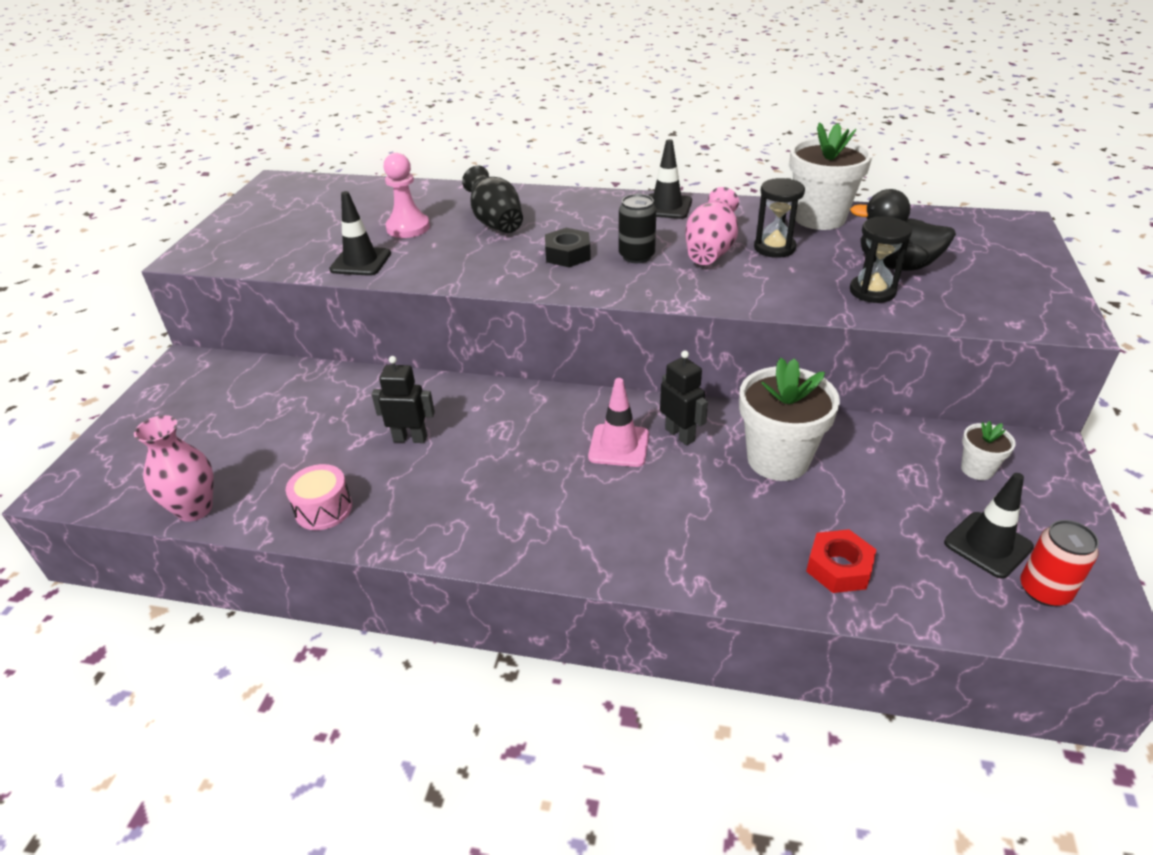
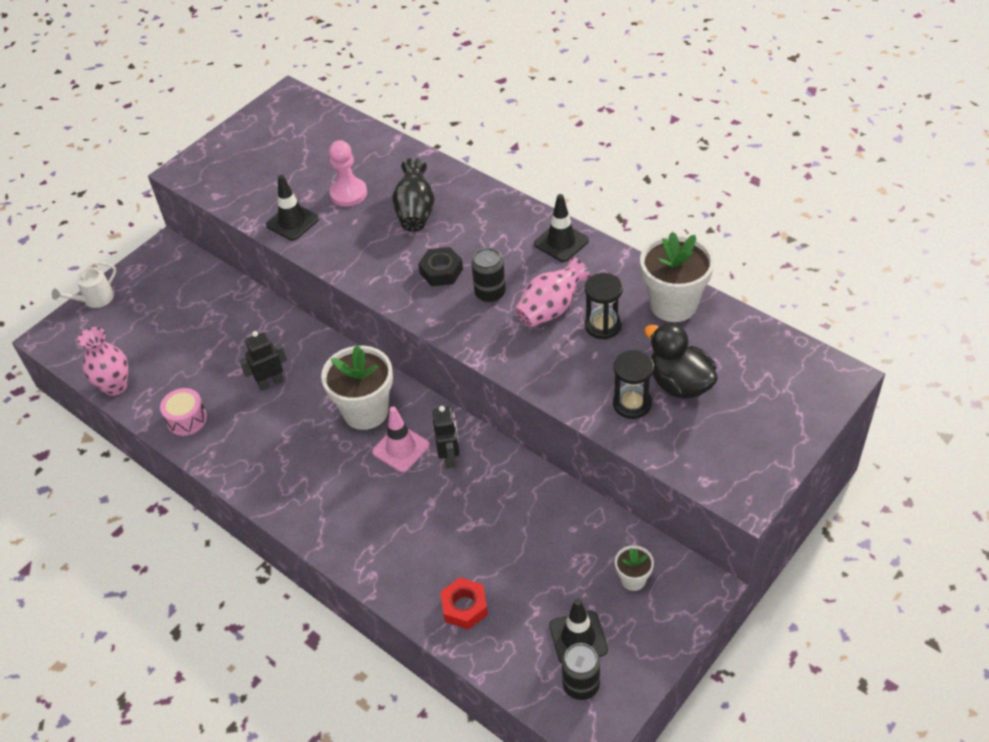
camera: 30 degrees right, 10 degrees up
(112, 432) = (95, 299): none -> white watering can
(410, 438) = (270, 383): black robot -> black robot turned 60 degrees counterclockwise
(778, 459) = (499, 508): white flower pot -> white flower pot (365, 411)
(1044, 590) = (581, 685): red can -> black can

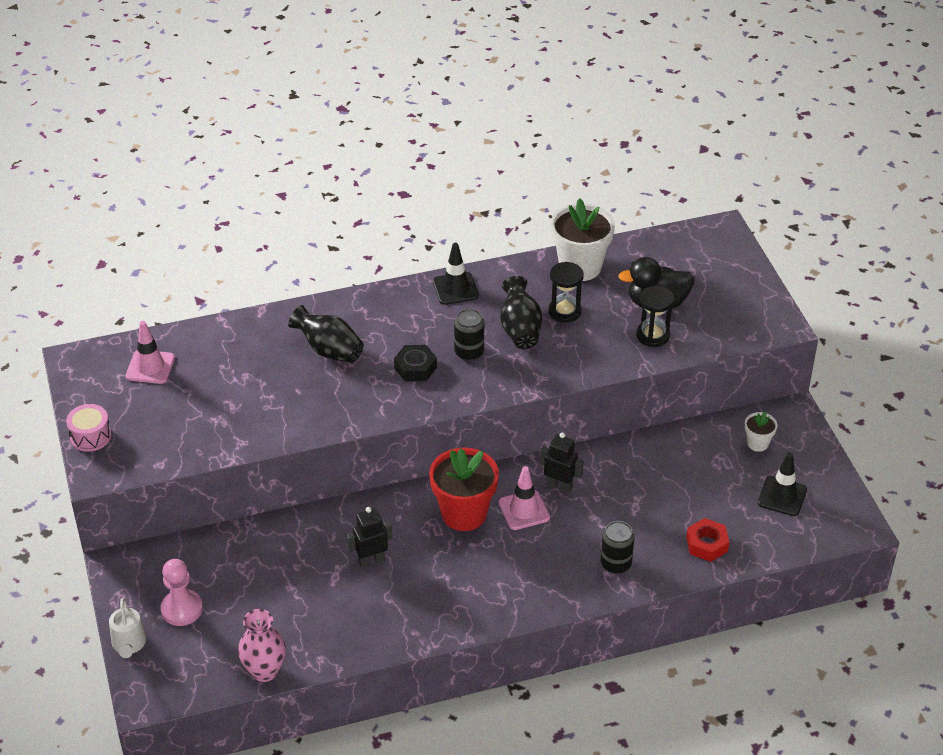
camera: 60 degrees left, 5 degrees down
(187, 419) = (358, 634): pink drum -> pink drum (90, 436)
(270, 383) = (371, 560): black robot -> black robot turned 60 degrees clockwise
(292, 222) = (255, 429): black traffic cone -> none
(312, 134) = (150, 367): none -> pink traffic cone
(348, 193) = (259, 379): pink pawn -> pink pawn (182, 609)
(365, 411) = (464, 513): white flower pot -> red flower pot
(550, 309) = (520, 329): pink vase -> black vase
(581, 685) = (820, 514): black can -> black can (615, 564)

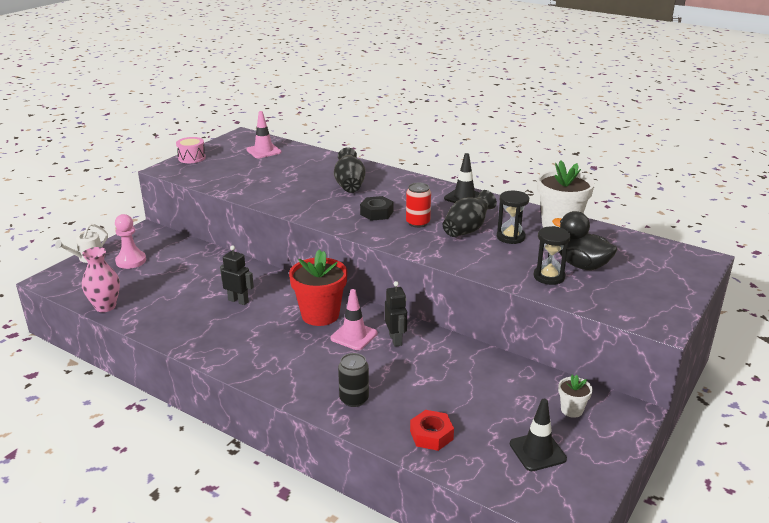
camera: 50 degrees right, 15 degrees down
(469, 352) = (418, 223): black can -> red can

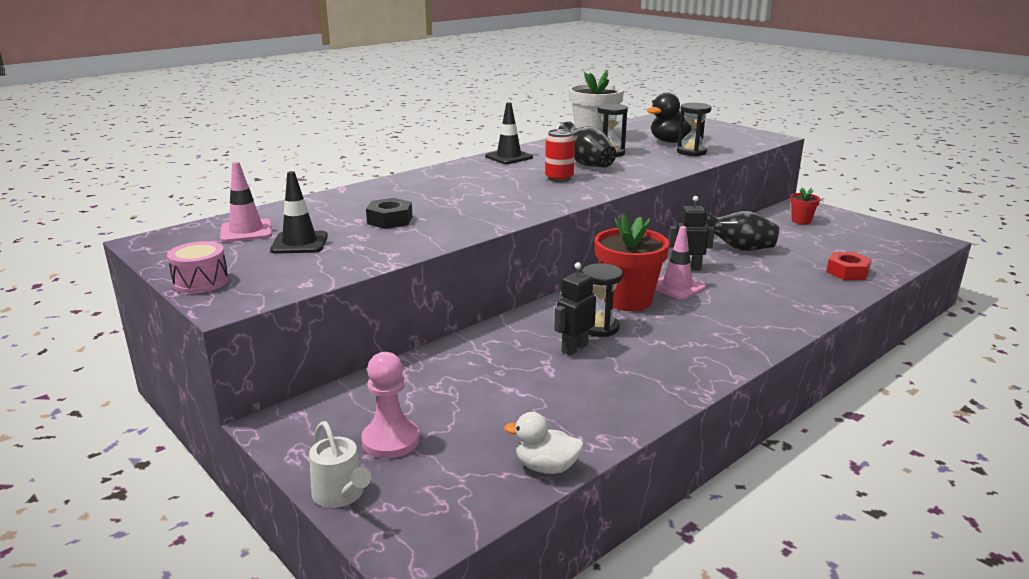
camera: 75 degrees left, 5 degrees down
(105, 306) = (546, 467): pink vase -> white duck
(271, 307) = (599, 327): none -> black hourglass
(349, 185) = (430, 196): black vase -> black vase (739, 249)
(354, 399) = (796, 298): black can -> none
(376, 213) = (521, 191): black nut -> black nut (390, 220)
(537, 451) = (858, 239): black traffic cone -> black traffic cone (299, 243)
(571, 410) = (801, 221): white flower pot -> red flower pot

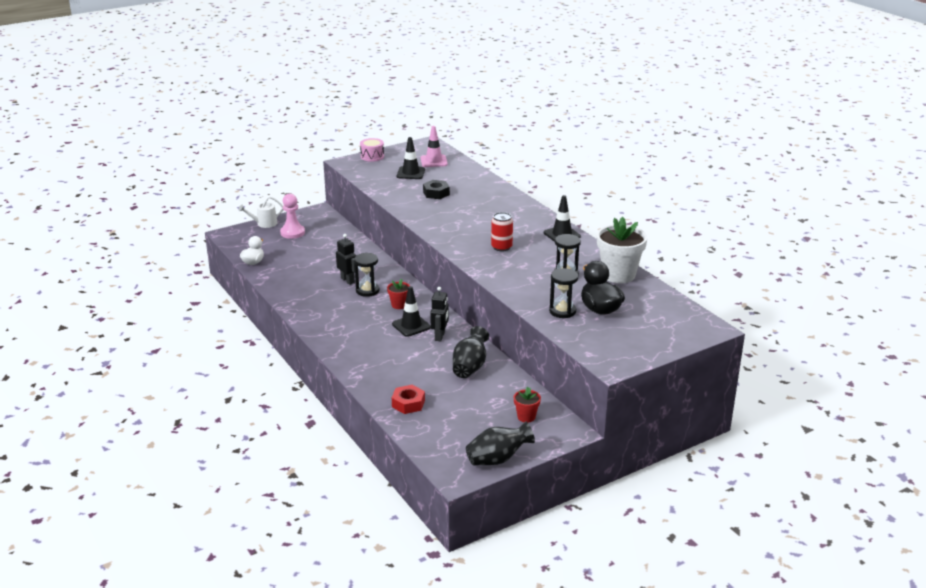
camera: 100 degrees right, 5 degrees up
(586, 164) = (536, 261): black vase -> black vase (497, 459)
(627, 300) = (399, 305): red flower pot -> red flower pot, size x0.49
(677, 287) = (411, 326): pink traffic cone -> black traffic cone

